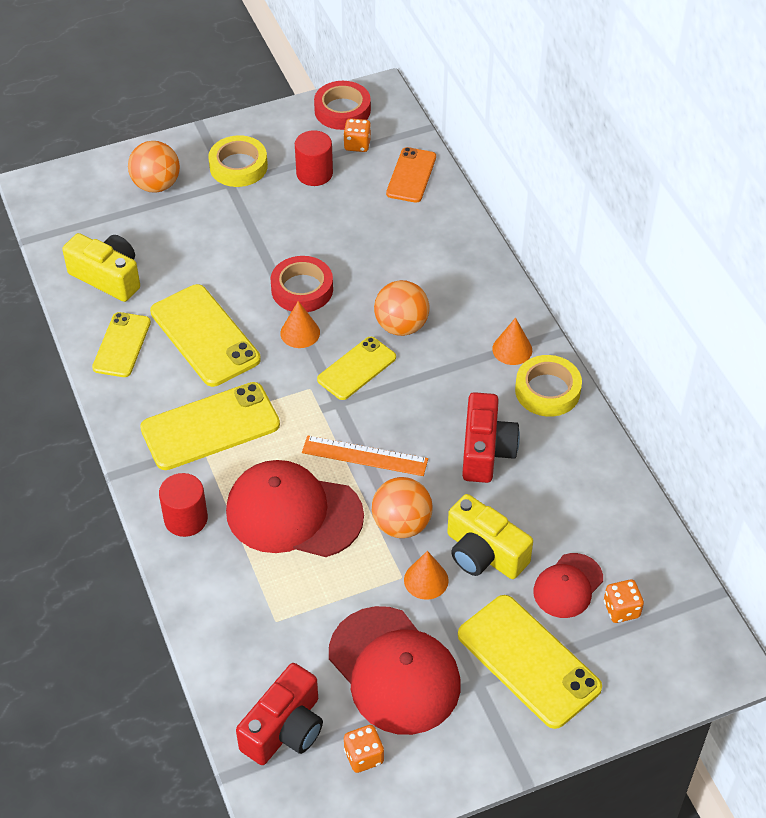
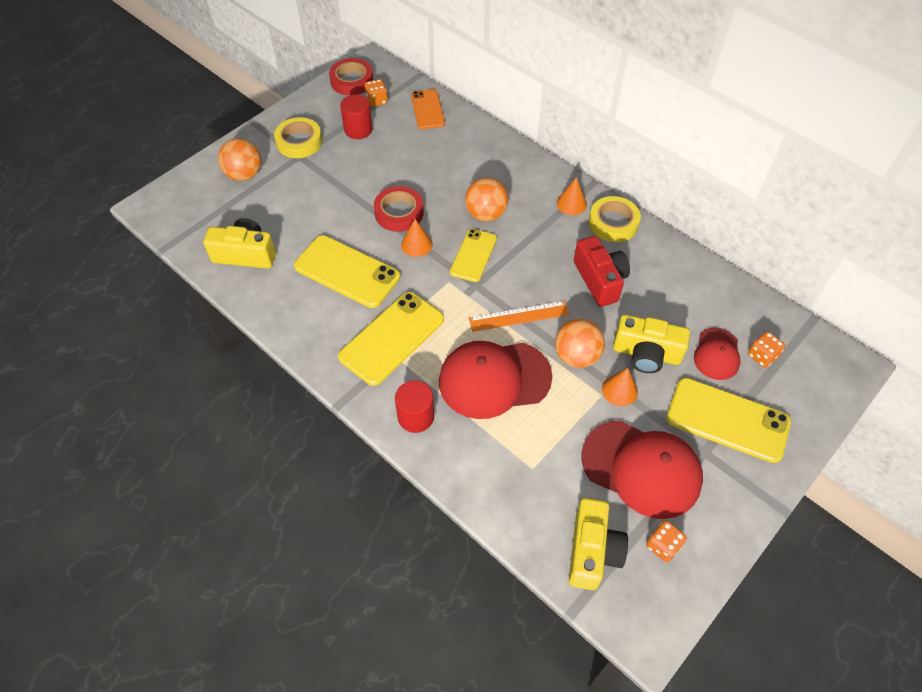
camera: 25 degrees left, 5 degrees up
(122, 345) = (286, 301): yellow phone -> none
(285, 729) = (592, 551): red camera -> yellow camera

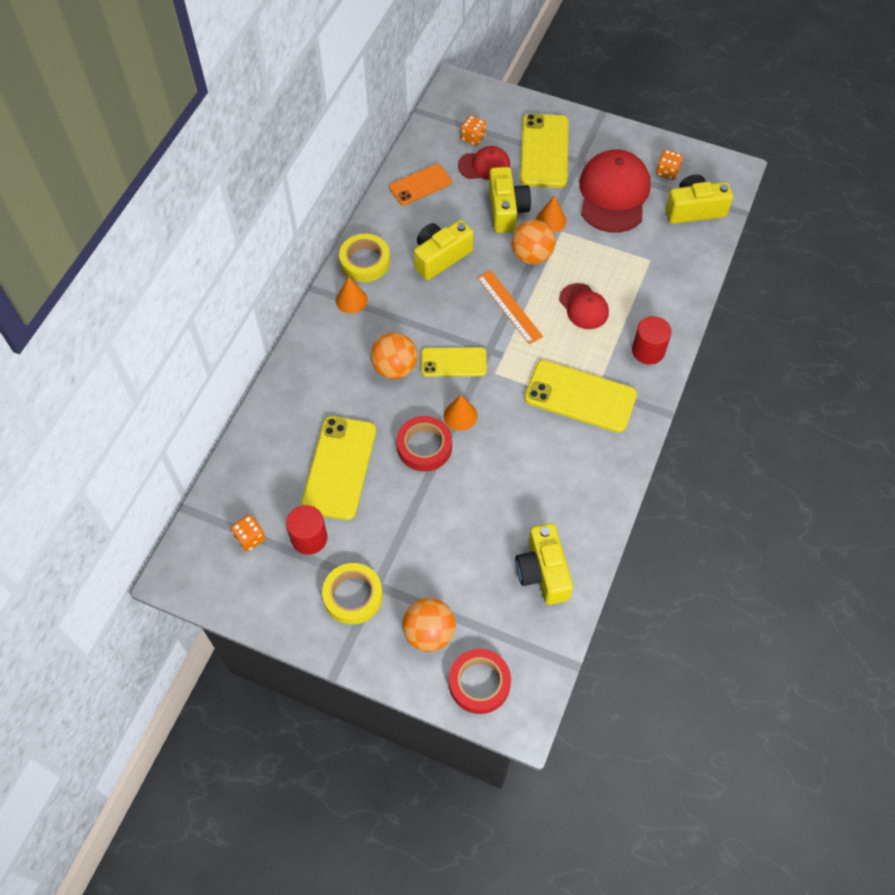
camera: 110 degrees left, 5 degrees up
(347, 272) = (522, 464): yellow phone -> yellow phone (339, 468)
(352, 81) = (220, 583): red tape -> red tape (479, 683)
(427, 109) = (249, 476): orange phone -> orange phone (420, 185)
(494, 379) = (583, 306): red cap -> red cap, size x0.55
(600, 280) = (440, 257): red camera -> yellow camera

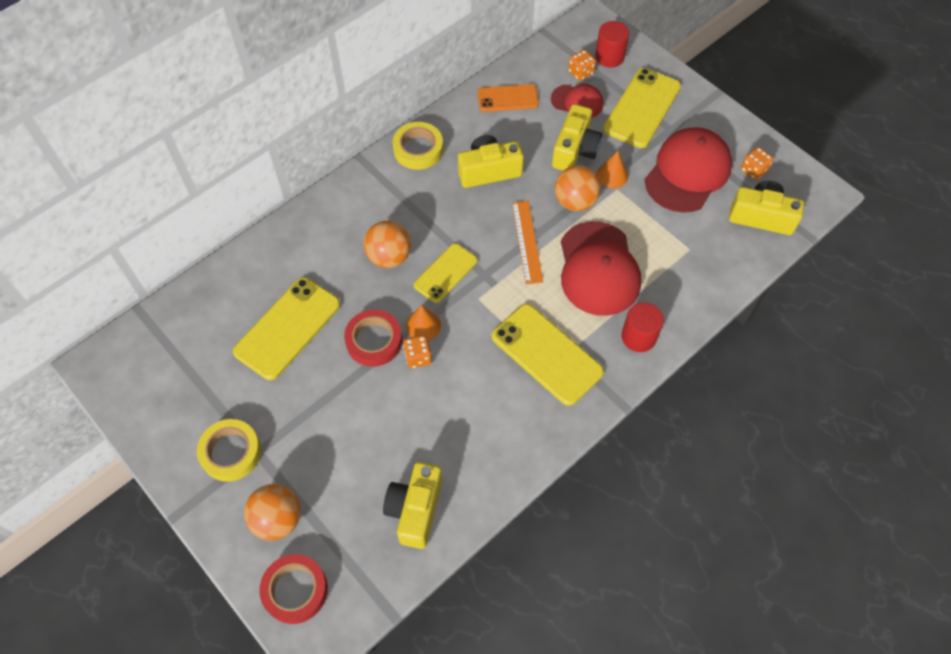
camera: 25 degrees right, 0 degrees up
(250, 538) = (175, 359): orange dice -> orange dice (418, 357)
(309, 538) = (224, 381): red cylinder -> red cylinder (609, 57)
(351, 300) = (386, 180): orange cone -> none
(453, 362) = (445, 273): yellow phone -> yellow phone turned 75 degrees counterclockwise
(583, 306) = (598, 269): red cap -> red cap, size x1.82

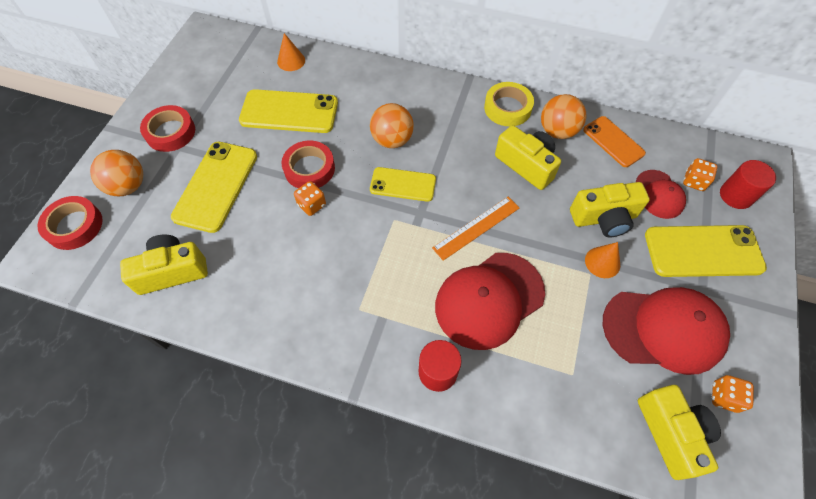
camera: 60 degrees right, 0 degrees up
(231, 452) = (170, 132): yellow tape -> red tape
(423, 325) = (343, 194): orange cone -> orange cone (291, 61)
(547, 354) = (371, 299): yellow phone -> yellow phone (216, 186)
(575, 201) = (548, 245): orange ball -> orange ball (557, 131)

